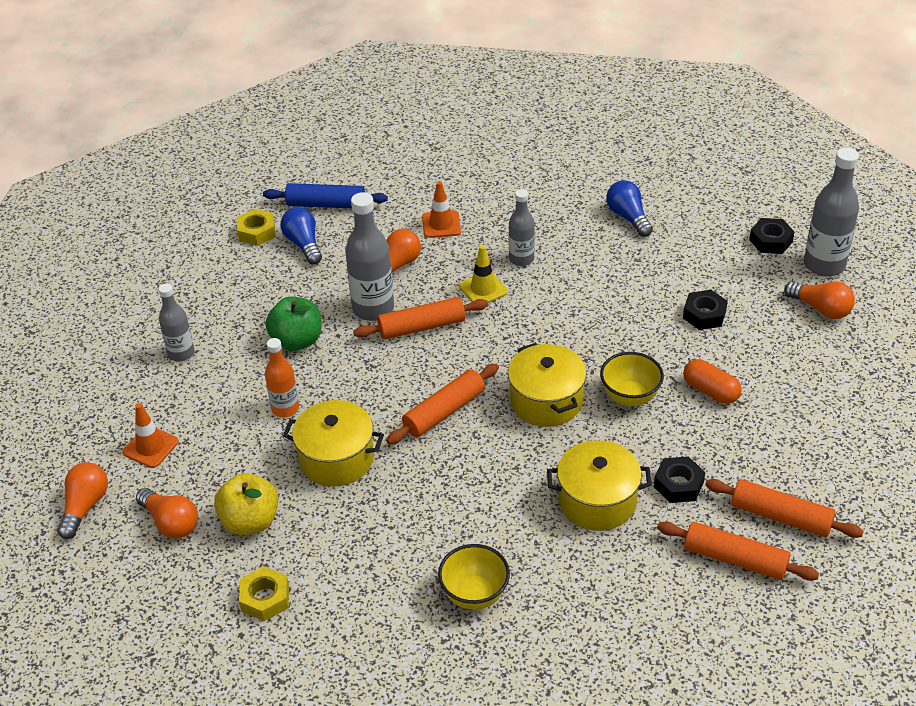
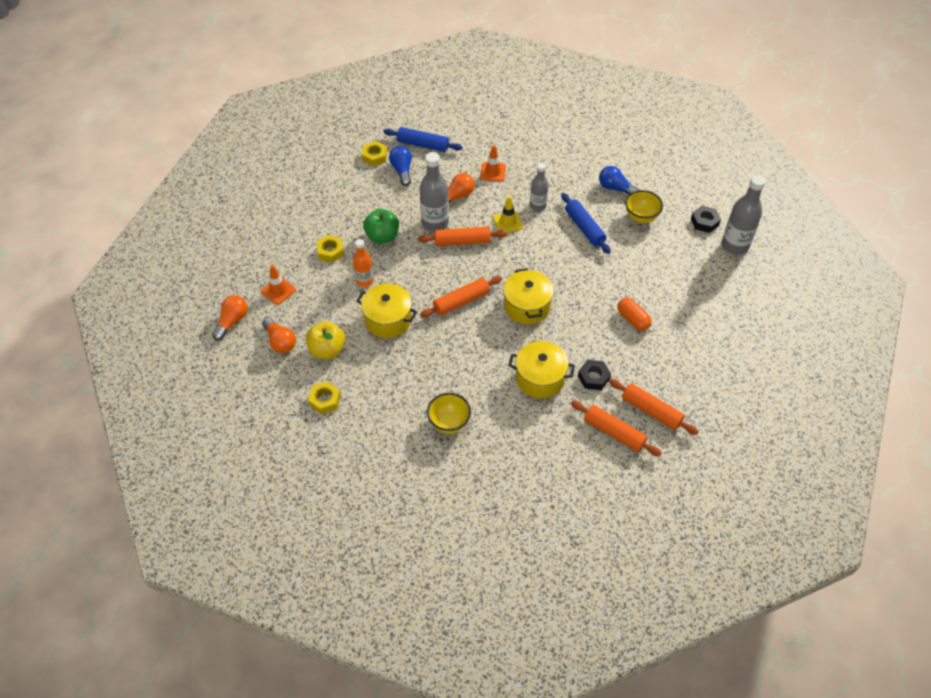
camera: 10 degrees right, 10 degrees up
(181, 353) = (310, 232): grey bottle -> none
(221, 376) = (330, 252): none -> yellow nut
(599, 277) = (584, 228): none -> blue rolling pin
(628, 217) = (615, 188): blue light bulb -> blue light bulb turned 45 degrees counterclockwise
(630, 397) = (580, 313): yellow bowl -> yellow bowl (641, 217)
(704, 315) = (644, 266): black nut -> none
(821, 309) = (722, 276): orange light bulb -> none

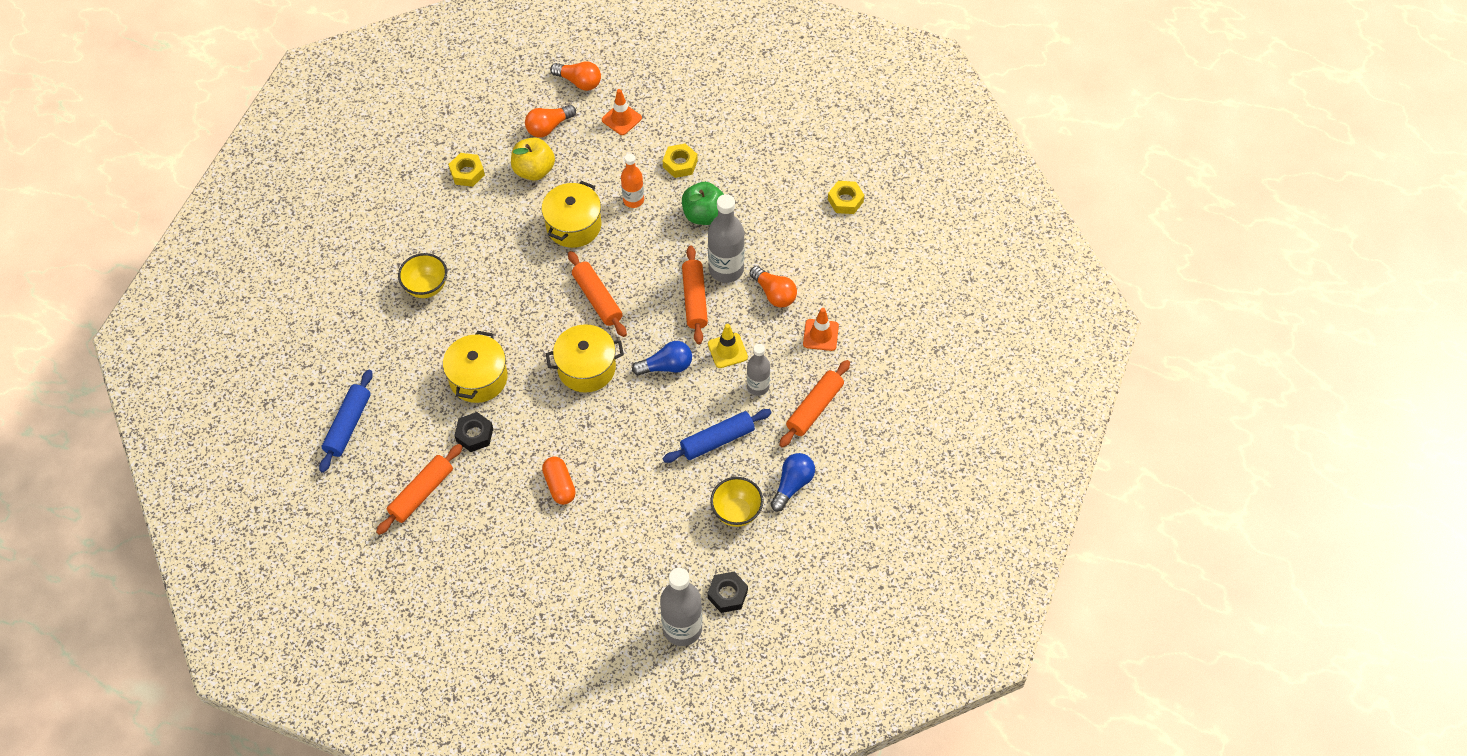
camera: 90 degrees right, 5 degrees up
(402, 170) = (820, 231): blue light bulb -> blue light bulb (666, 366)
(423, 145) = (870, 253): blue rolling pin -> blue rolling pin (348, 425)
(614, 432) = (396, 451): orange rolling pin -> orange rolling pin (814, 408)
(632, 319) = (559, 485): orange capsule -> orange capsule turned 75 degrees counterclockwise

